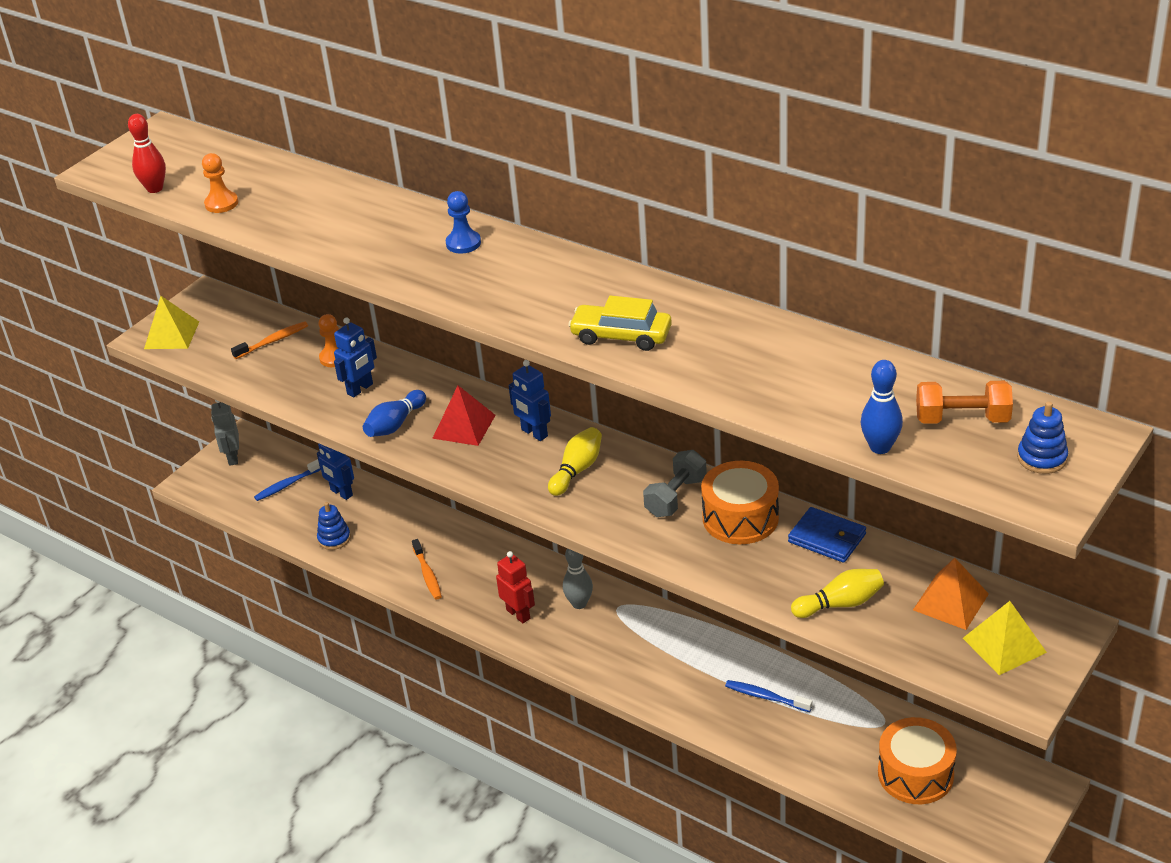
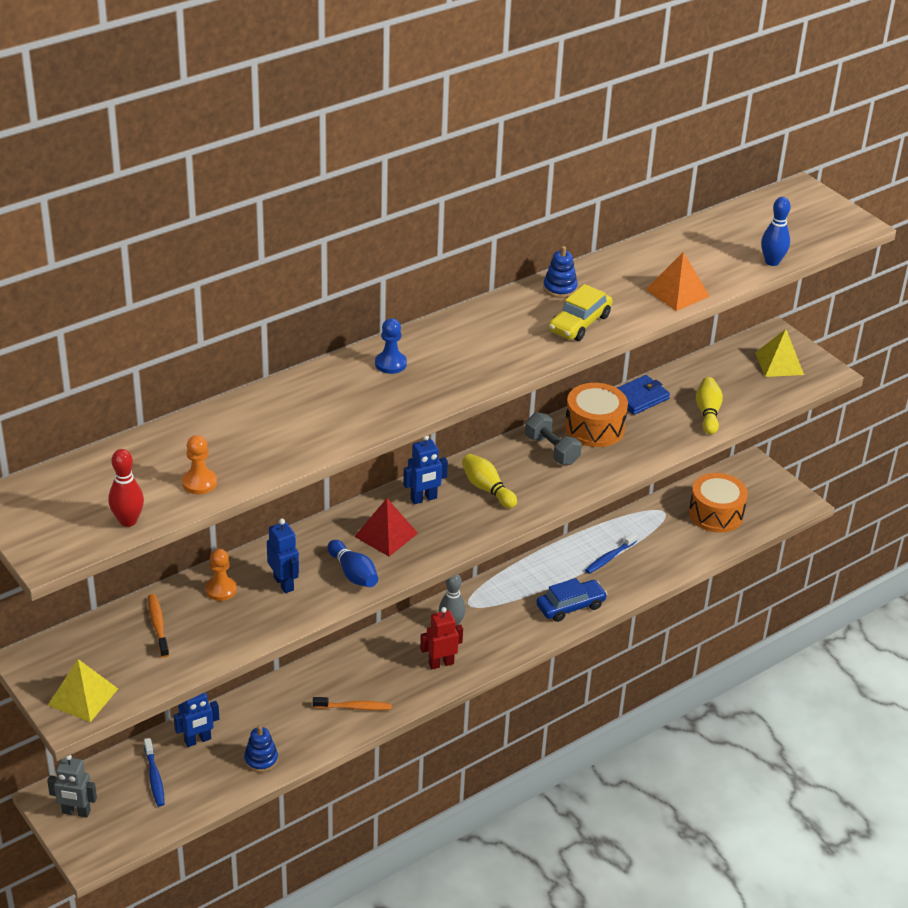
camera: 75 degrees left, 0 degrees up
(663, 687) = (570, 606): none -> blue car
(950, 602) = (730, 369): orange pyramid -> orange pyramid (677, 293)
(962, 419) = (760, 226): orange dumbbell -> none
(1042, 458) = (813, 213): blue stacking toy -> blue stacking toy (560, 288)

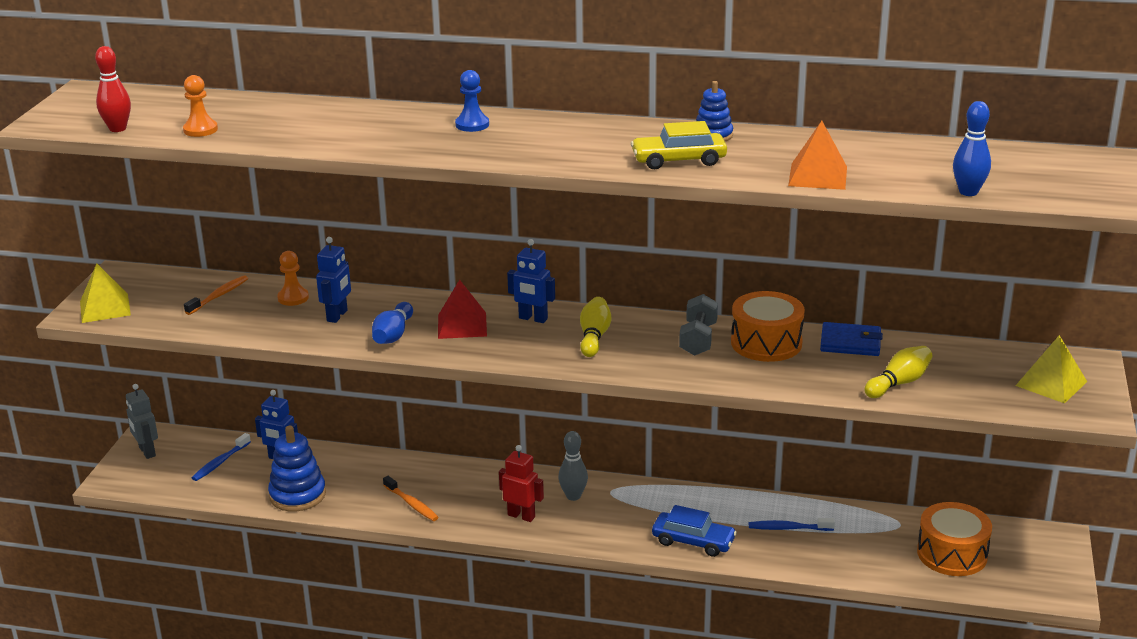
camera: 50 degrees right, 10 degrees down
(261, 760) = (297, 495): blue stacking toy -> blue stacking toy, size x1.66

